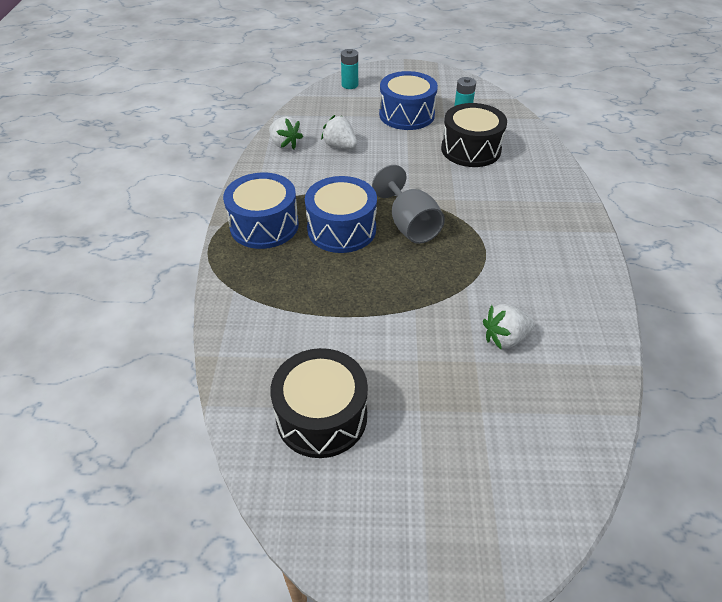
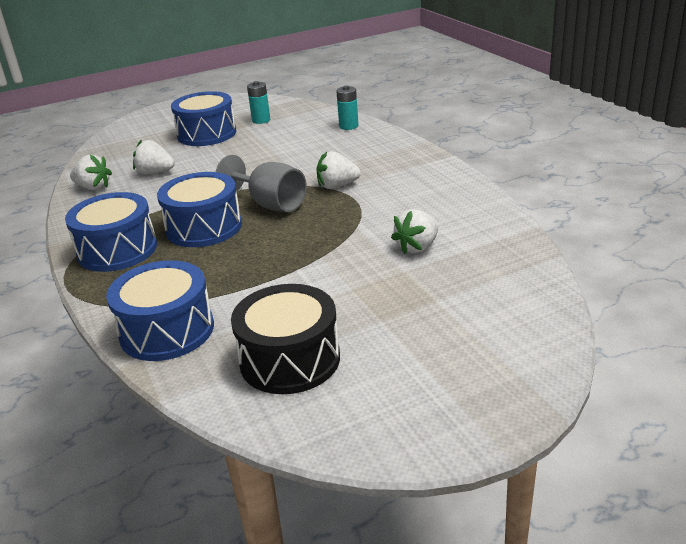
camera: 25 degrees left, 15 degrees down
(251, 334) = (167, 330): none -> blue drum
(350, 85) = (131, 129): turquoise battery -> turquoise battery (348, 126)
(470, 149) = (288, 140): black drum -> none
(479, 227) = (337, 186): none -> white strawberry

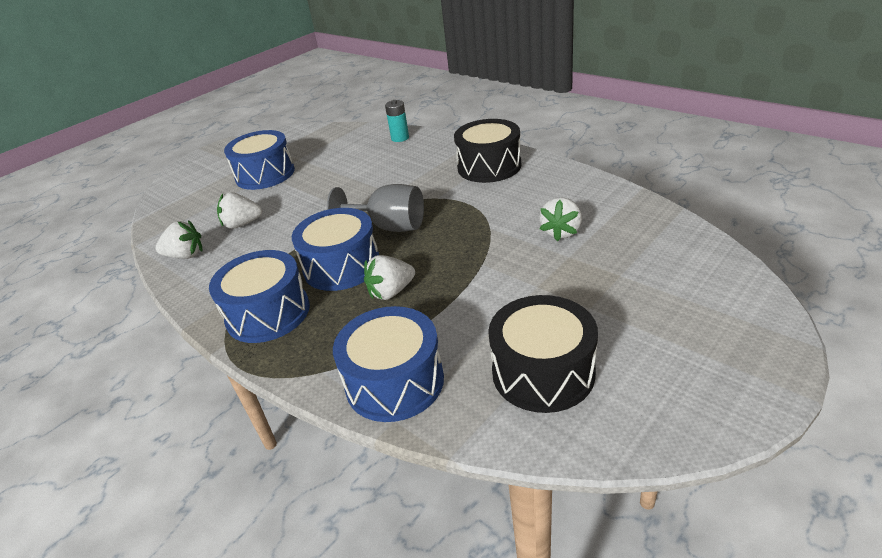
camera: 20 degrees left, 5 degrees up
(261, 120) = (310, 150): turquoise battery -> none
(337, 186) = (438, 194): white strawberry -> white strawberry (391, 292)
(406, 171) = (489, 166): none -> black drum

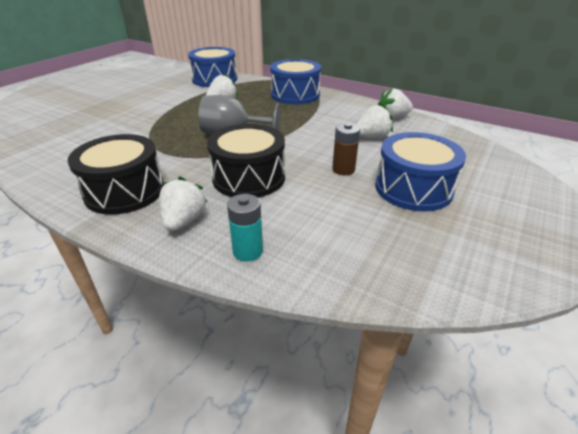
camera: 165 degrees right, 0 degrees up
(303, 188) = (343, 169): none -> brown battery
(342, 266) = (261, 113): blue drum -> none
(543, 372) = (147, 82): black drum -> black drum (249, 178)
(561, 232) = (95, 130): white strawberry -> white strawberry (184, 221)

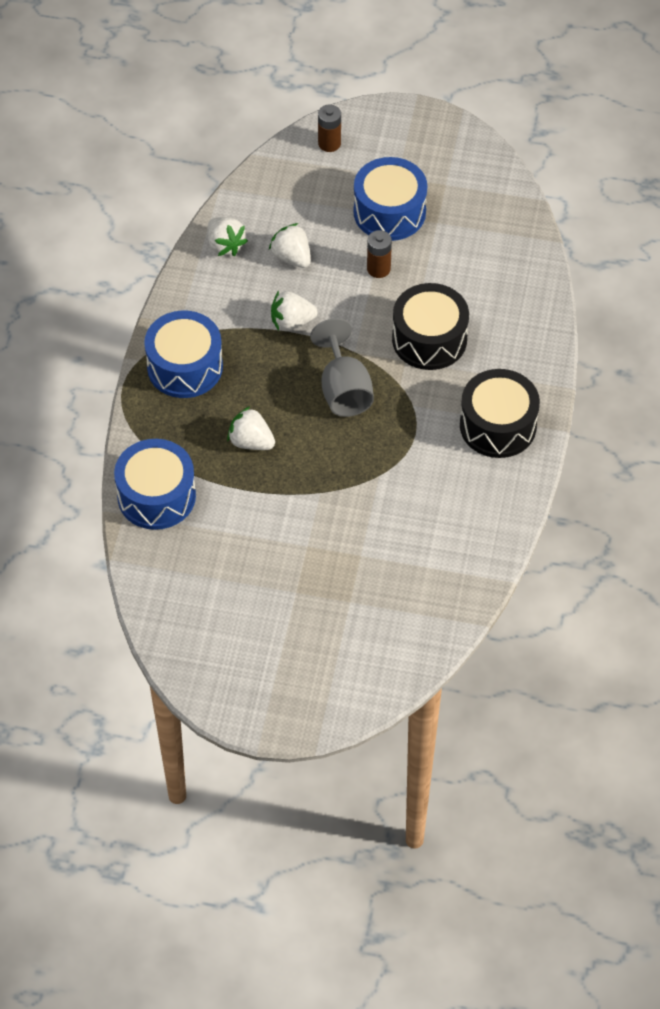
camera: 110 degrees left, 20 degrees up
(184, 221) = (516, 358): white strawberry -> white strawberry (292, 322)
(248, 251) = (529, 302): turquoise battery -> none
(509, 174) = (329, 143): none -> brown battery

